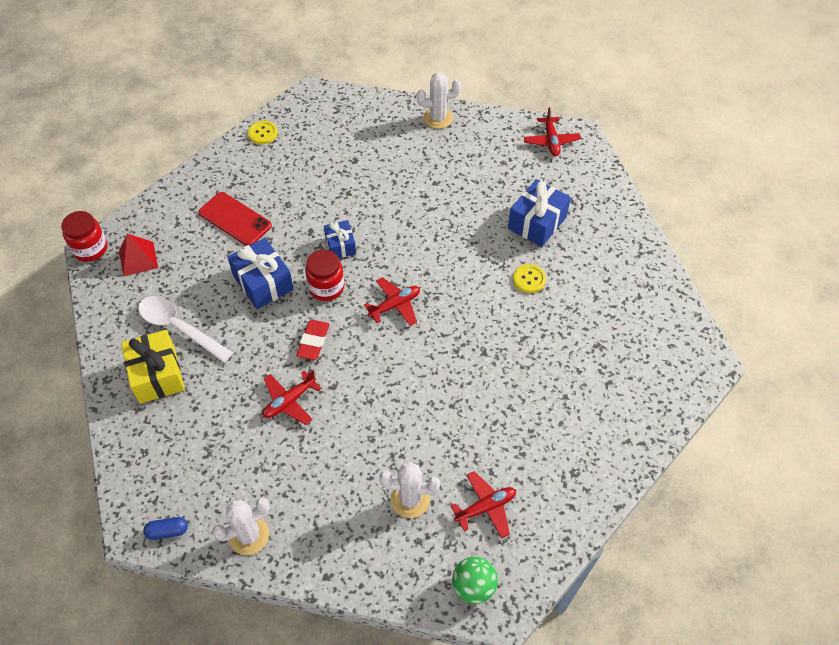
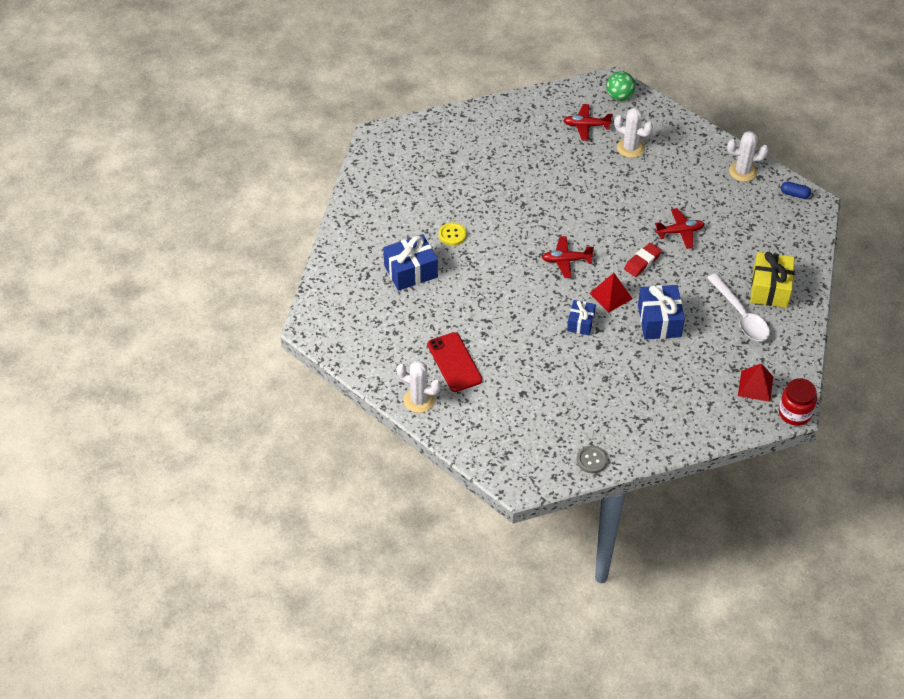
camera: 150 degrees left, 5 degrees down
(235, 219) = (658, 385): red phone -> red phone (454, 362)
(263, 133) = (592, 460): yellow button -> grey button
(326, 287) = (611, 296): red jar -> red pyramid
(551, 141) = (338, 332): red plane -> none

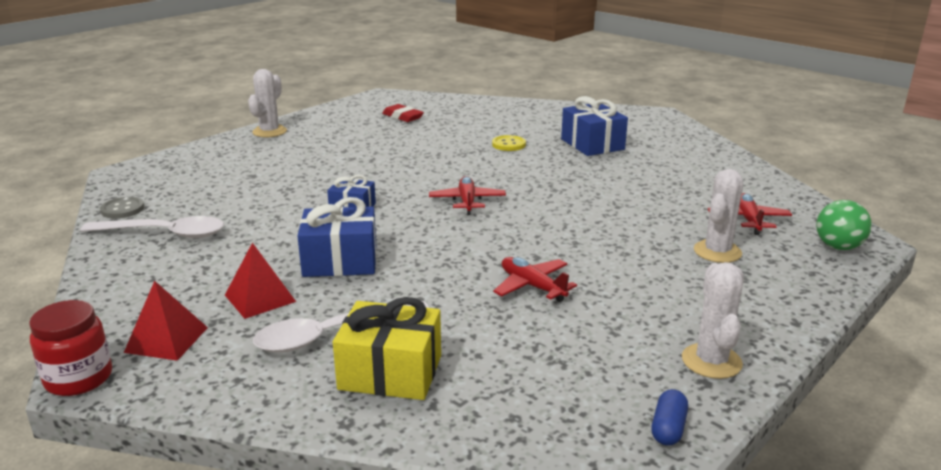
camera: 90 degrees right, 25 degrees down
(411, 271) = (451, 128): blue gift -> blue gift (592, 144)
(454, 362) = (314, 145): red phone -> none
(611, 296) = (398, 228): red pyramid -> red pyramid (260, 298)
(629, 422) = (165, 234): none -> white spoon
(642, 262) = (463, 252): red eraser -> red eraser (403, 117)
(680, 232) = (532, 286): red plane -> red plane turned 150 degrees clockwise

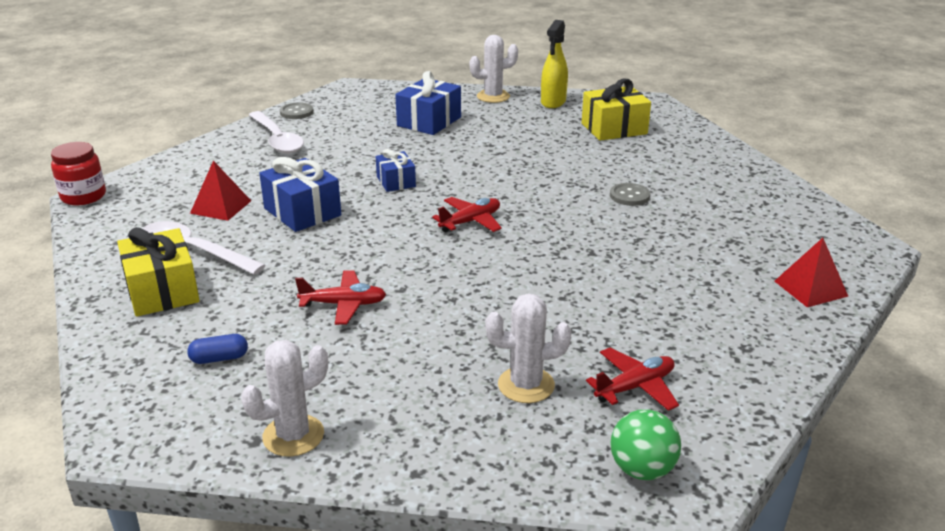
camera: 55 degrees right, 5 degrees up
(166, 339) = (144, 201): red pyramid -> red pyramid (810, 288)
(322, 118) = (553, 102): none -> yellow spray bottle
(403, 117) = (614, 128): red eraser -> yellow gift
(508, 144) = (629, 196): yellow button -> grey button
(532, 286) = (344, 304): red plane -> red plane turned 75 degrees clockwise
(592, 144) = (704, 236): blue gift -> blue gift (429, 121)
(668, 428) = (168, 438): blue capsule -> blue capsule (219, 358)

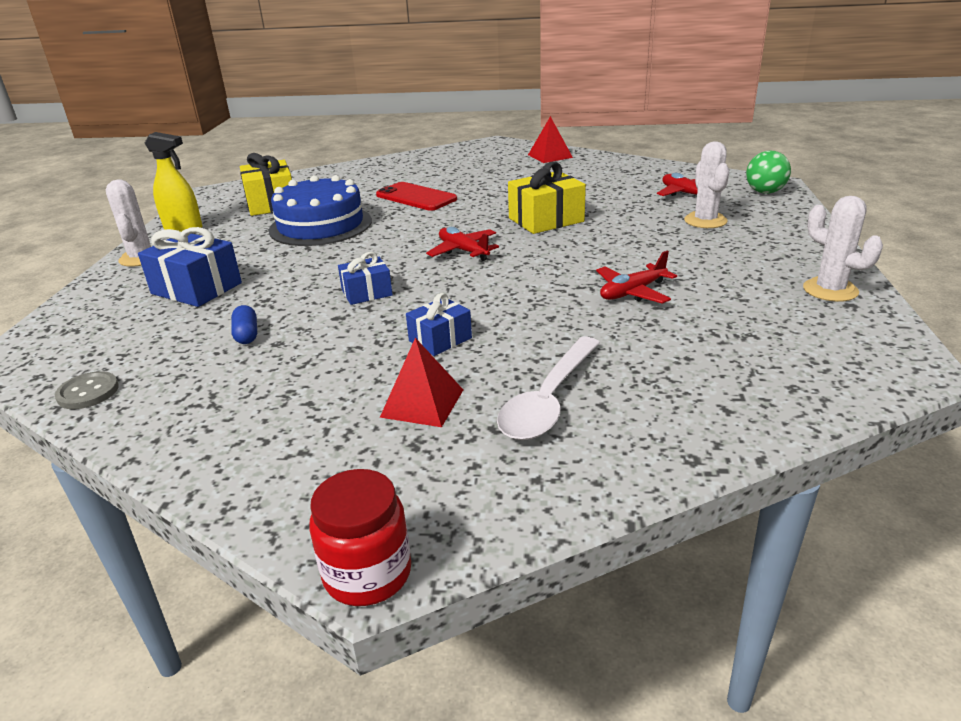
camera: 90 degrees left, 0 degrees up
(162, 291) = (651, 403): yellow gift -> yellow gift (546, 220)
(219, 358) = (756, 340): blue capsule -> blue capsule (247, 334)
(277, 140) = (196, 393): white spoon -> none
(302, 212) = (440, 339): blue gift -> blue gift, size x0.61
(344, 304) = (632, 292): red plane -> red plane turned 120 degrees counterclockwise
(551, 154) = (320, 225): none -> blue cake
(629, 196) = (416, 197): grey button -> red phone

